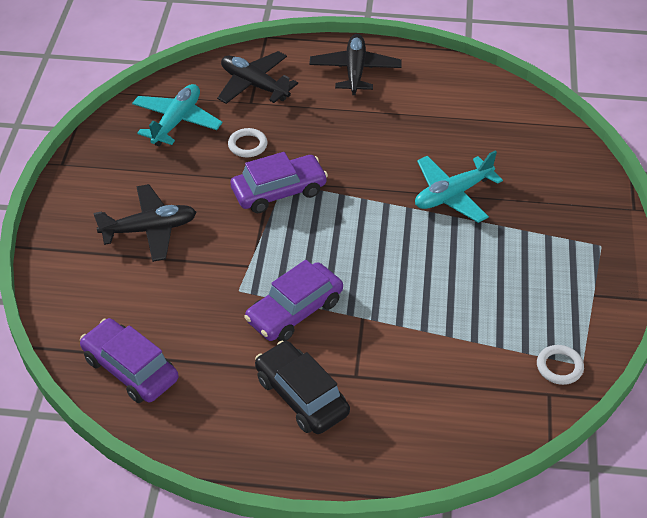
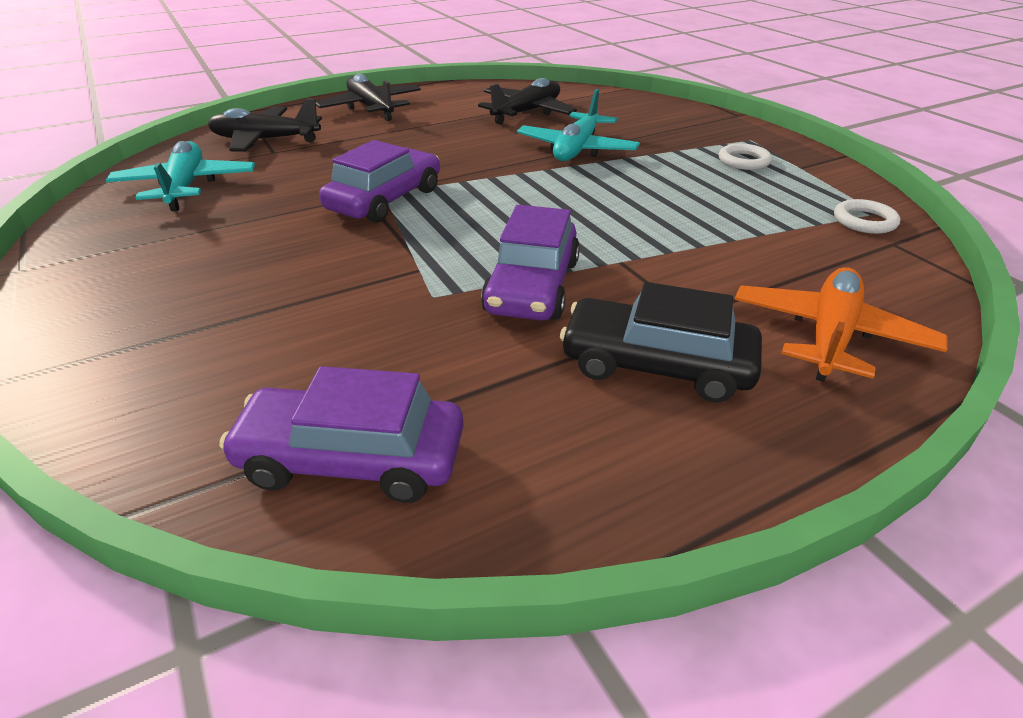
camera: 35 degrees left, 10 degrees down
(149, 229) = (232, 285): black plane -> black plane (527, 112)
(247, 145) = (303, 179): white ring -> white ring (744, 161)
(410, 430) = (829, 336): none -> orange plane

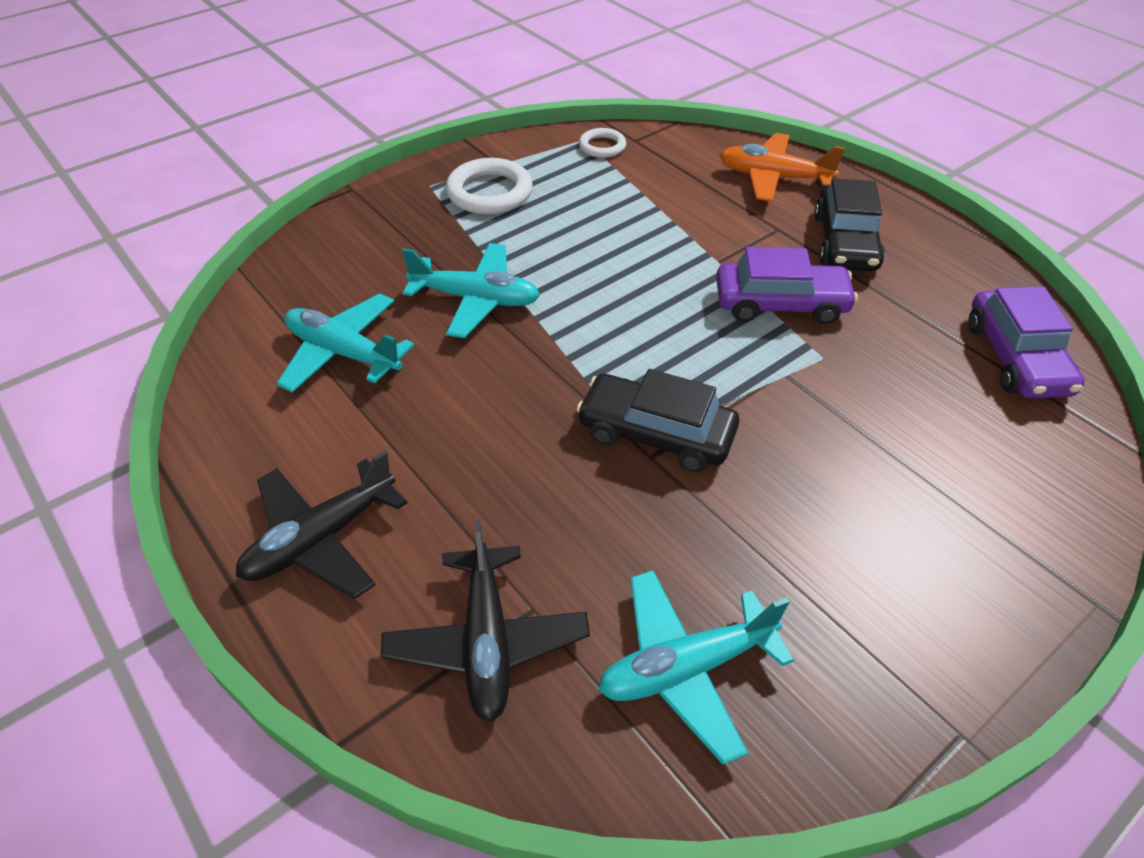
camera: 100 degrees left, 10 degrees up
(385, 200) = (656, 434): purple car -> black car
(527, 112) = (344, 353): black plane -> turquoise plane
(744, 161) = (489, 192): white ring -> white ring, size x1.70

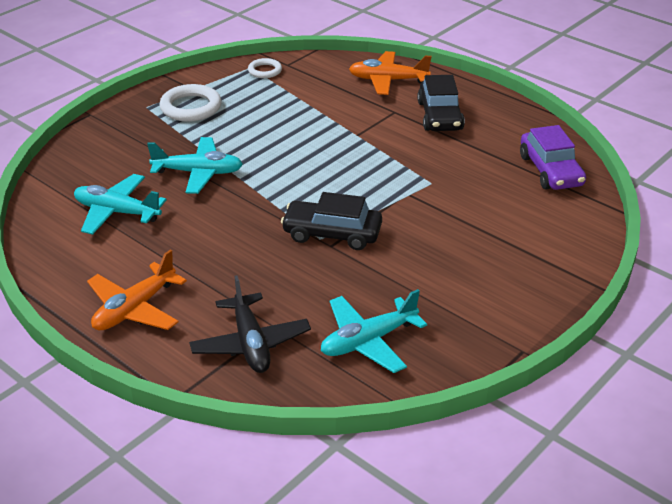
camera: 10 degrees left, 10 degrees down
(321, 539) = (135, 309): black plane -> orange plane
(780, 304) = (401, 155): purple car -> none

